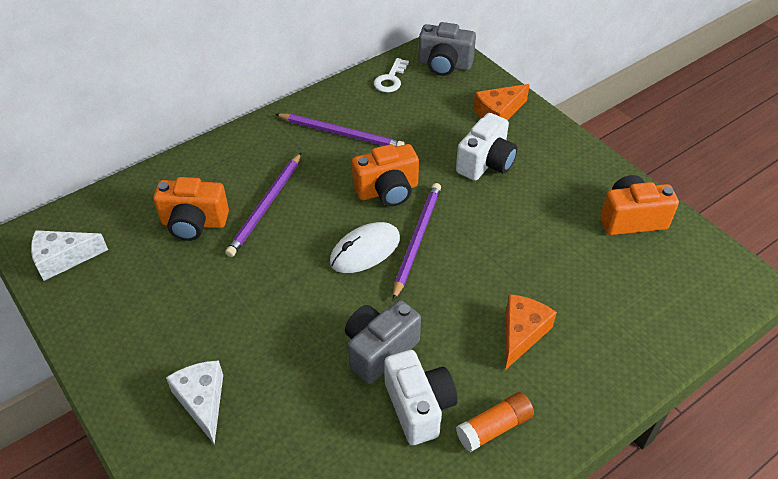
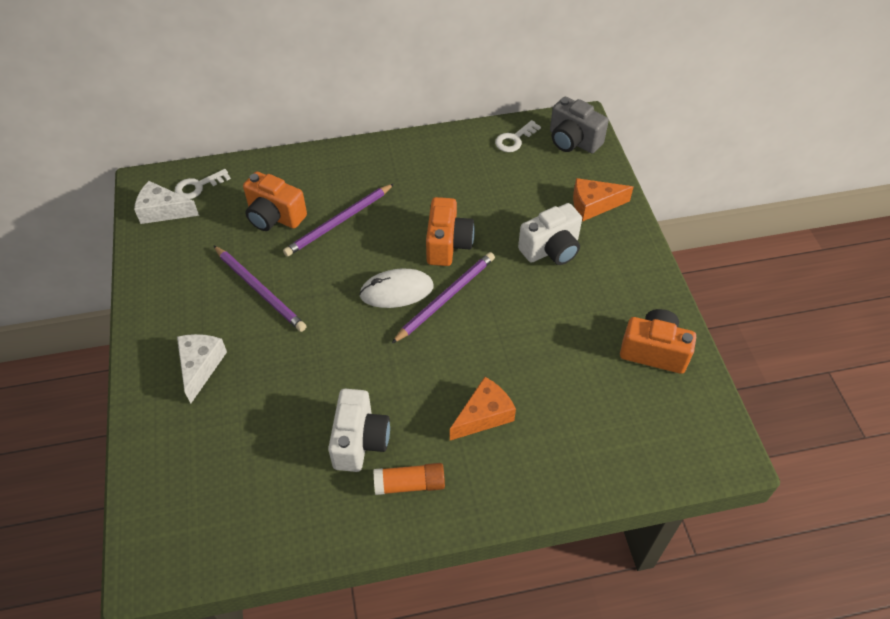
camera: 25 degrees right, 5 degrees up
(90, 221) = (198, 186): none -> white key
(341, 134) = (439, 177): purple pencil -> purple pencil (260, 290)
(379, 350) = (357, 381): grey camera -> none
(387, 191) = (447, 244): orange camera -> orange camera turned 90 degrees counterclockwise

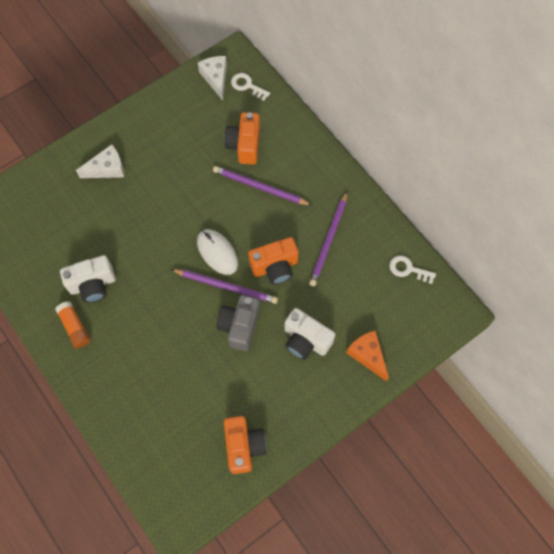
camera: 65 degrees right, 15 degrees up
(260, 290) = (179, 170): purple pencil -> purple pencil (328, 240)
(483, 415) = (141, 351): orange cheese -> none
(573, 141) = (431, 314): grey camera -> grey camera (239, 326)

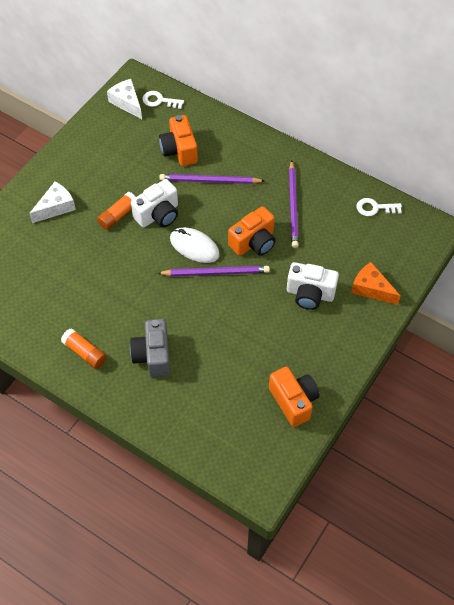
camera: 20 degrees left, 10 degrees down
(93, 285) = (86, 310): white camera -> white camera (158, 215)
(160, 196) = (118, 215): none -> orange glue stick
(239, 326) = (243, 302): grey camera -> grey camera (153, 356)

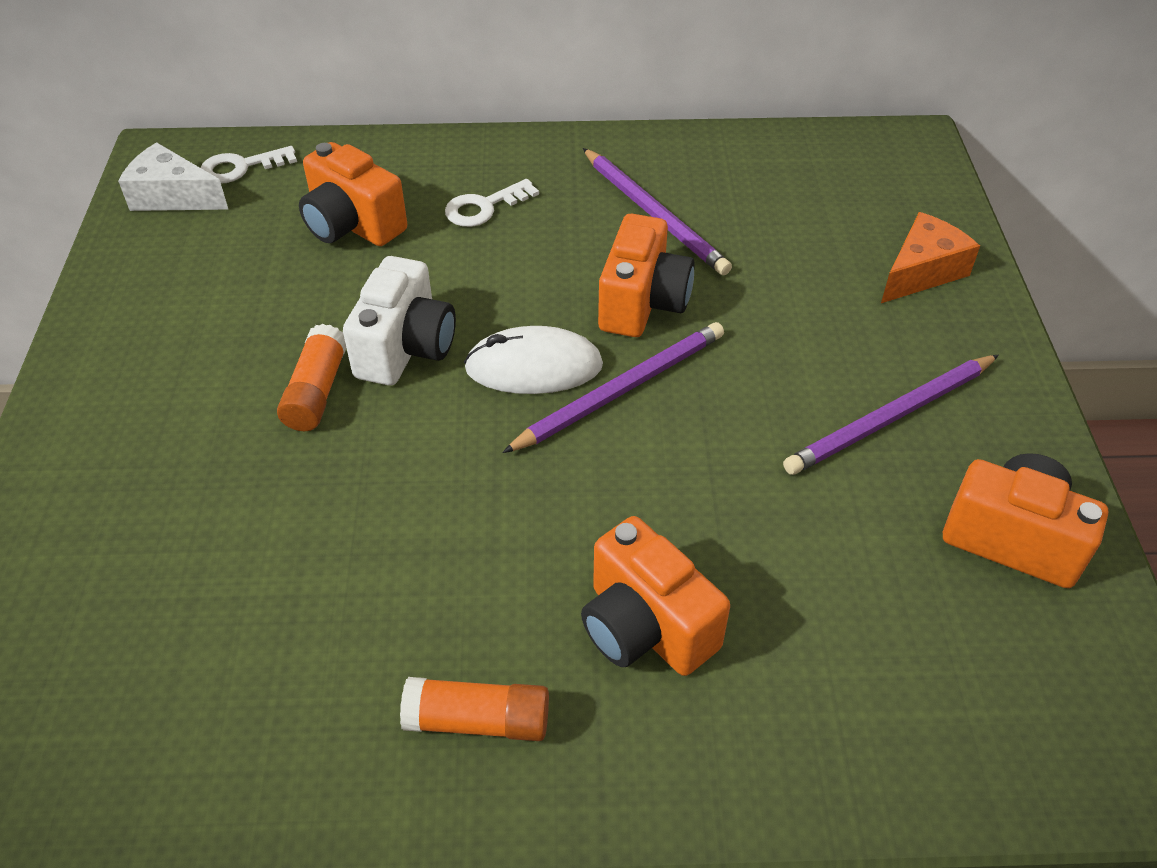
camera: 35 degrees left, 10 degrees down
(56, 207) = (151, 446): white cheese -> none
(153, 356) = (645, 627): grey camera -> orange camera
(209, 181) = (459, 246): purple pencil -> purple pencil (890, 418)
(310, 294) = (832, 334): white camera -> none
(371, 289) = (921, 272): orange cheese -> orange cheese turned 135 degrees clockwise
(375, 208) = (792, 156): white key -> white key (484, 207)

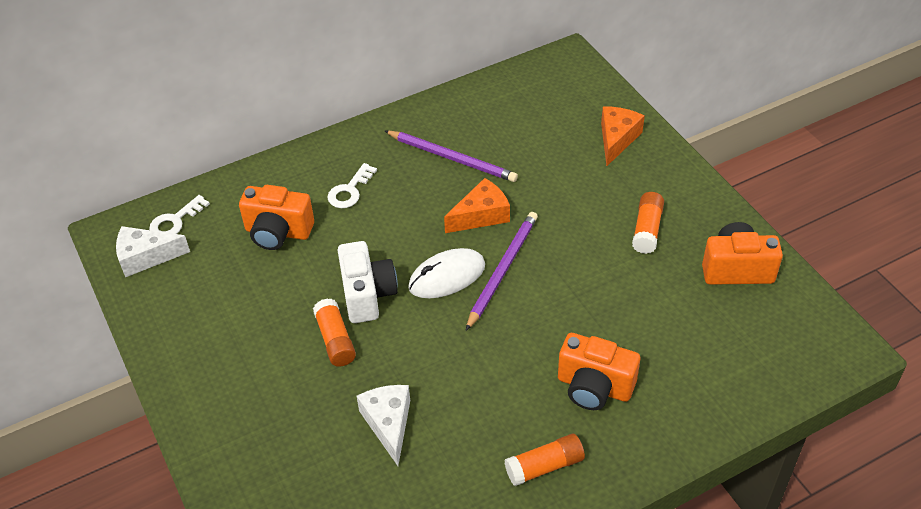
camera: 25 degrees left, 0 degrees up
(297, 541) = (388, 424): none -> white cheese
(642, 303) = (481, 215): orange camera -> orange cheese
(890, 418) = (647, 230): purple pencil -> orange glue stick

